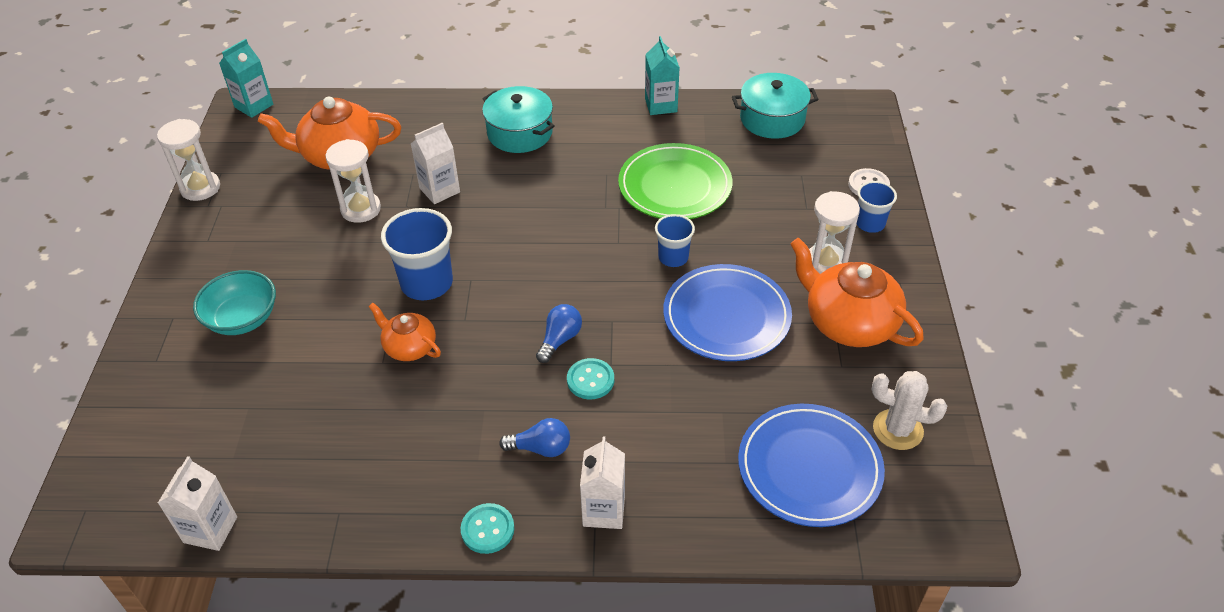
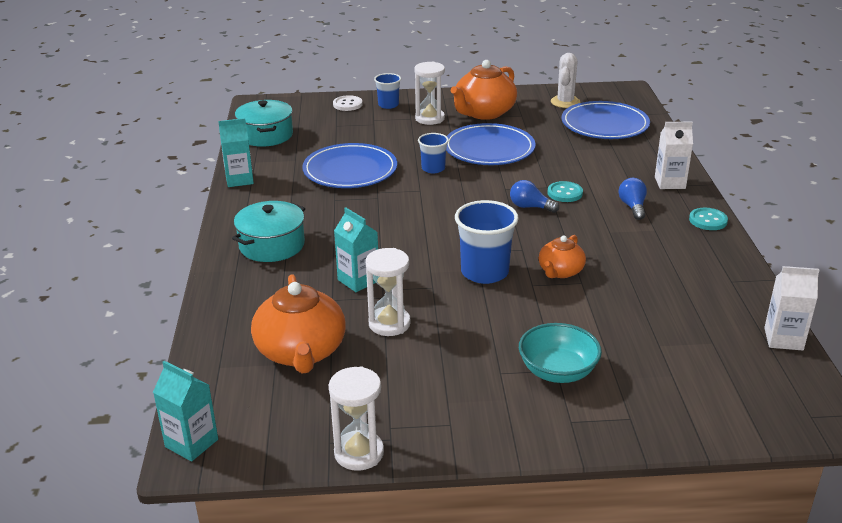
camera: 95 degrees left, 15 degrees down
(439, 190) = (358, 280): white carton -> turquoise carton
(675, 186) = (350, 170): green plate -> blue plate

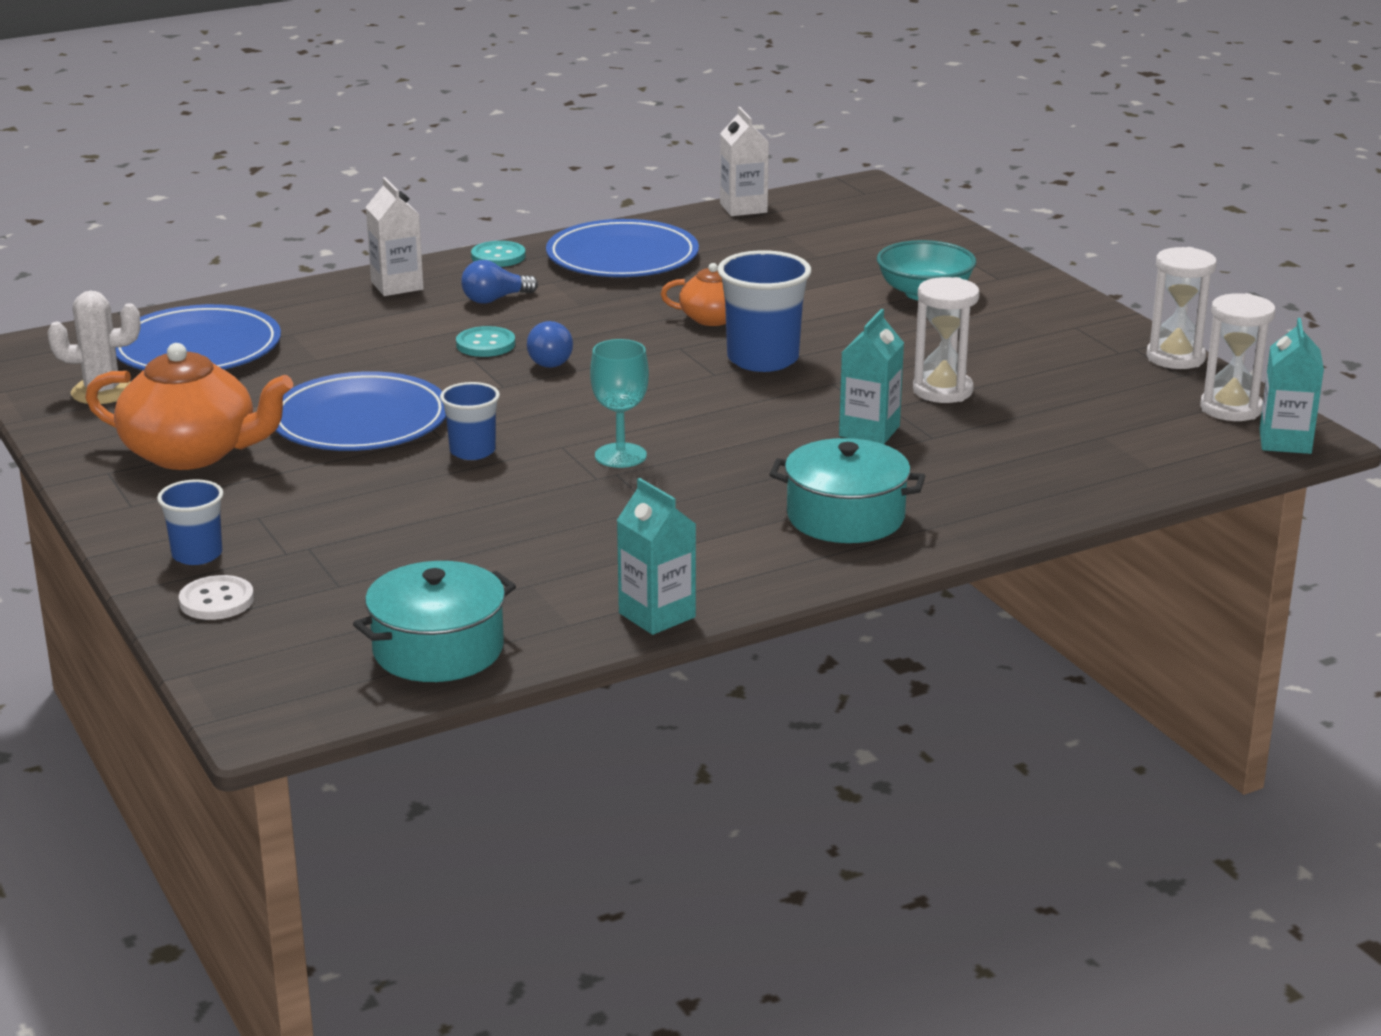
camera: 115 degrees left, 5 degrees down
(301, 352) = (1061, 427): orange teapot -> none
(350, 170) = (535, 520): blue plate -> blue plate (622, 257)
(395, 202) = (620, 456): none -> turquoise goblet
(430, 118) = (249, 497): white hourglass -> white hourglass (1231, 408)

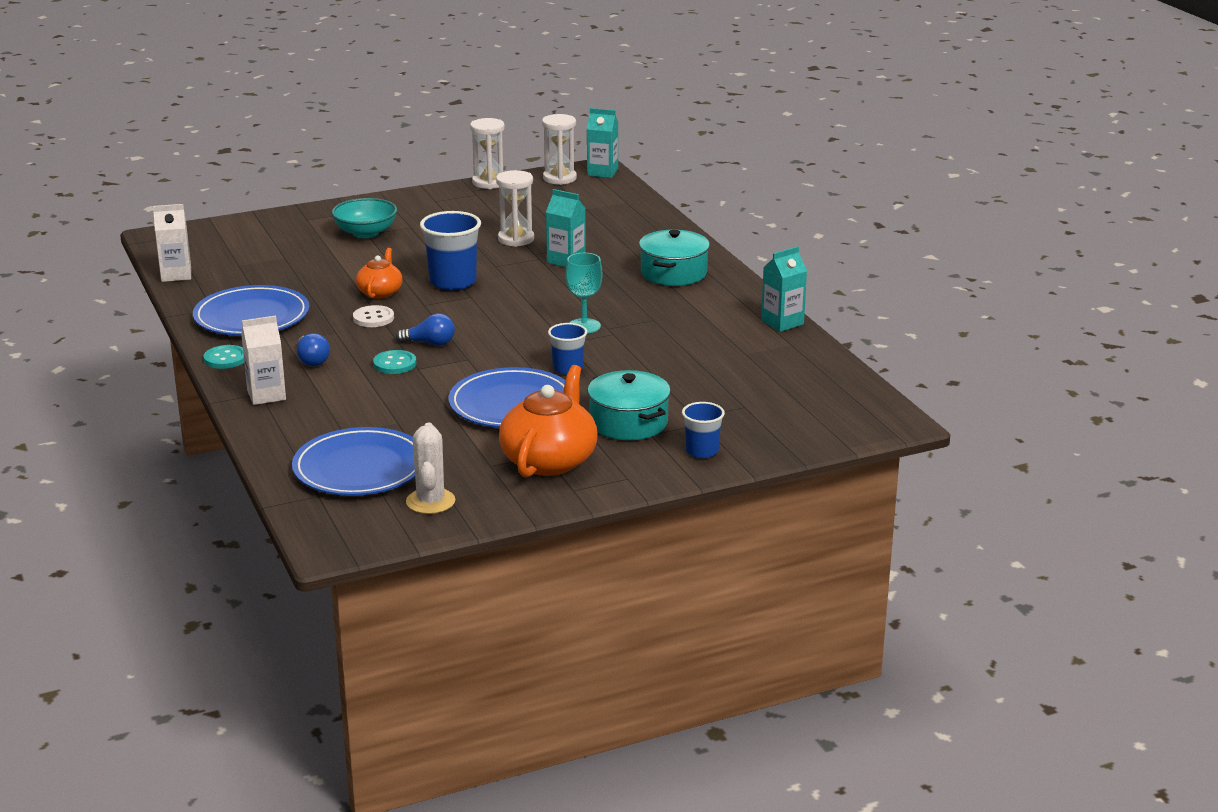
camera: 85 degrees left, 0 degrees up
(216, 601) = (762, 442): white button -> white button (373, 318)
(438, 649) = (820, 378): turquoise pot -> turquoise pot (628, 422)

